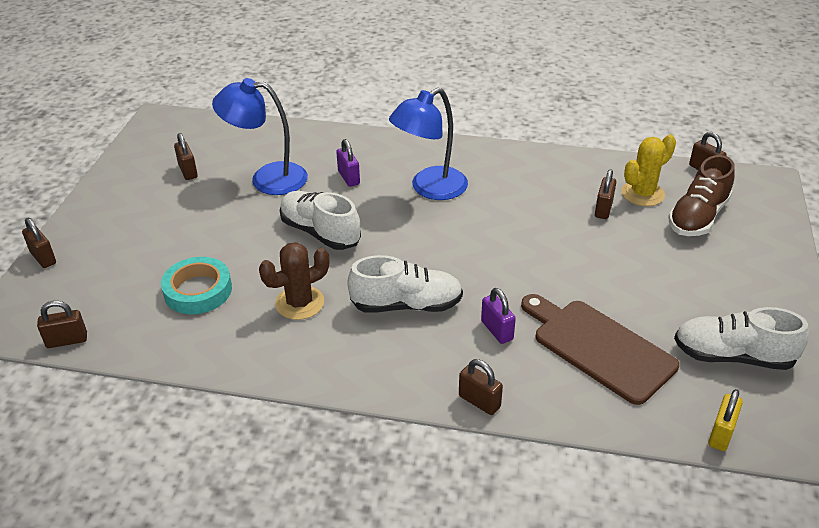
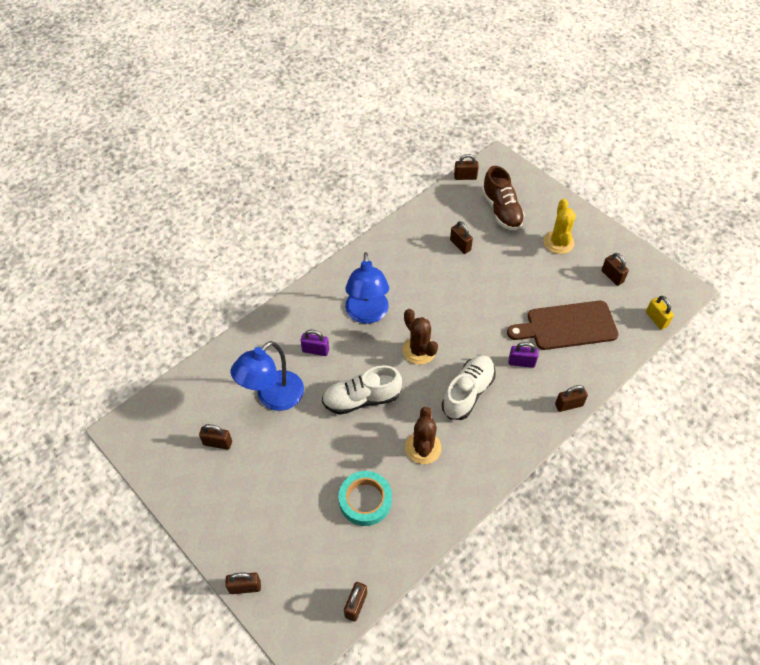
camera: 55 degrees left, 15 degrees up
(423, 244) = (419, 350): none -> brown cactus
(642, 194) = (462, 218): yellow cactus -> yellow cactus (558, 242)
(733, 356) = (612, 276): white shoe -> brown padlock

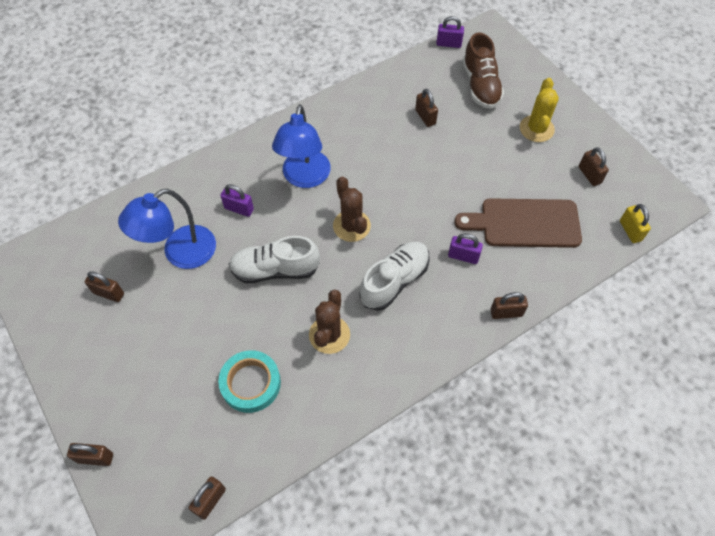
camera: 10 degrees right, 5 degrees up
(465, 177) = (448, 44): brown padlock -> purple padlock

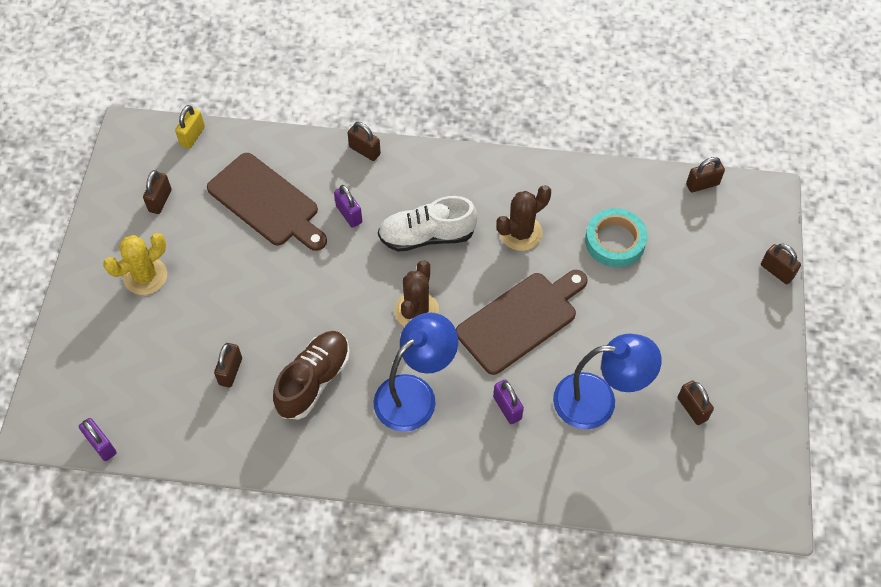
camera: 140 degrees left, 0 degrees up
(275, 270) = (521, 320): white shoe -> brown cutting board
(480, 85) = (135, 365): brown shoe -> brown shoe (314, 381)

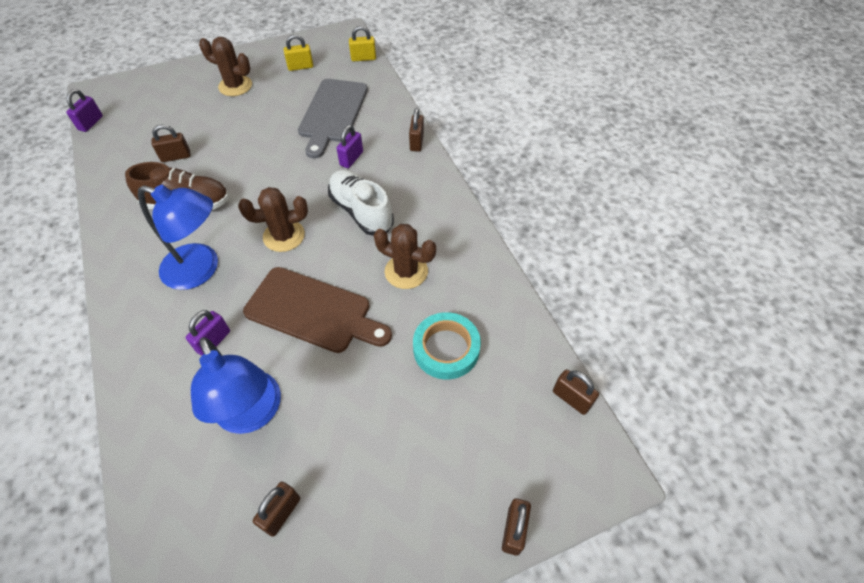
camera: 60 degrees right, 5 degrees down
(145, 276) = (235, 86): yellow cactus -> brown cactus
(160, 200) = (300, 67): brown padlock -> yellow padlock
(266, 203) = (332, 113): brown cutting board -> grey cutting board

